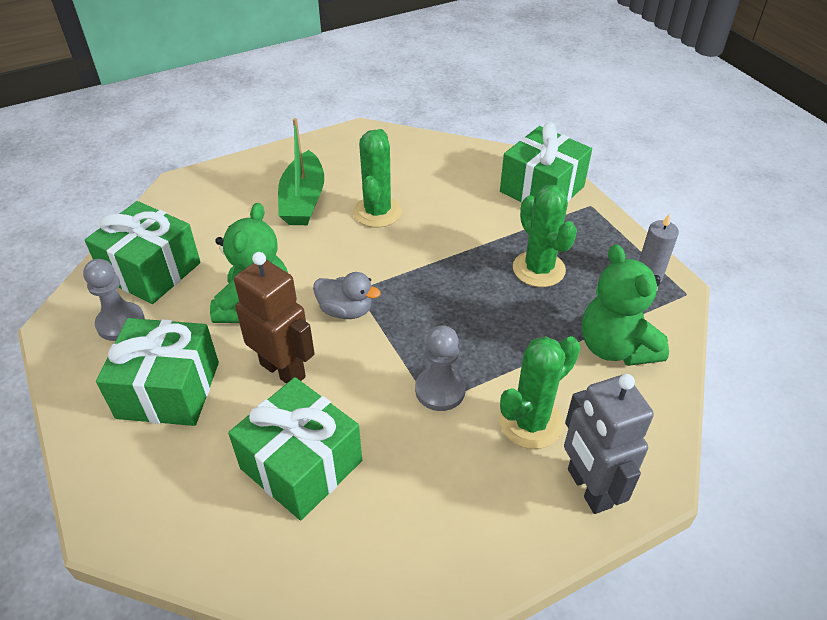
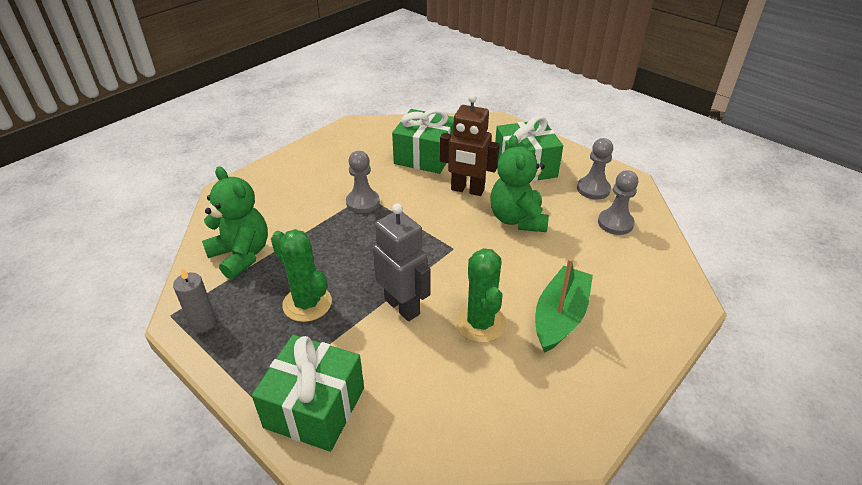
camera: 160 degrees right, 5 degrees down
(151, 270) = (615, 223): green gift -> grey pawn
(303, 200) = (560, 317): green boat -> green boat turned 45 degrees clockwise
(346, 310) = (451, 232): grey duck -> none
(530, 422) = (301, 199): green cactus -> none
(588, 488) = (264, 179): grey robot -> grey robot (402, 306)

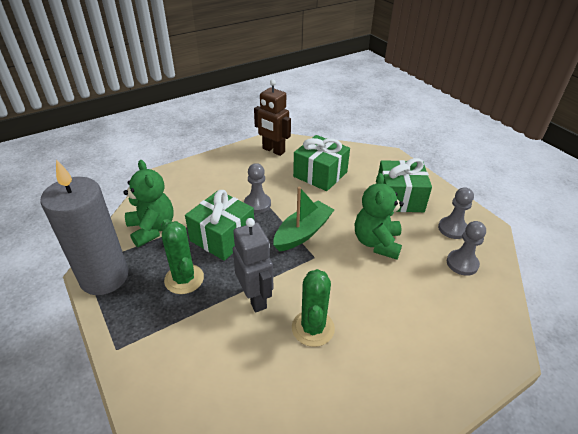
camera: 15 degrees right, 0 degrees up
(203, 323) = (104, 277): grey candle -> grey candle, size x2.37
(315, 407) = (156, 368): green gift -> green gift (222, 237)
(467, 190) = (344, 209): brown robot -> brown robot (273, 150)
(560, 317) = (383, 338): green boat -> green boat (303, 233)

